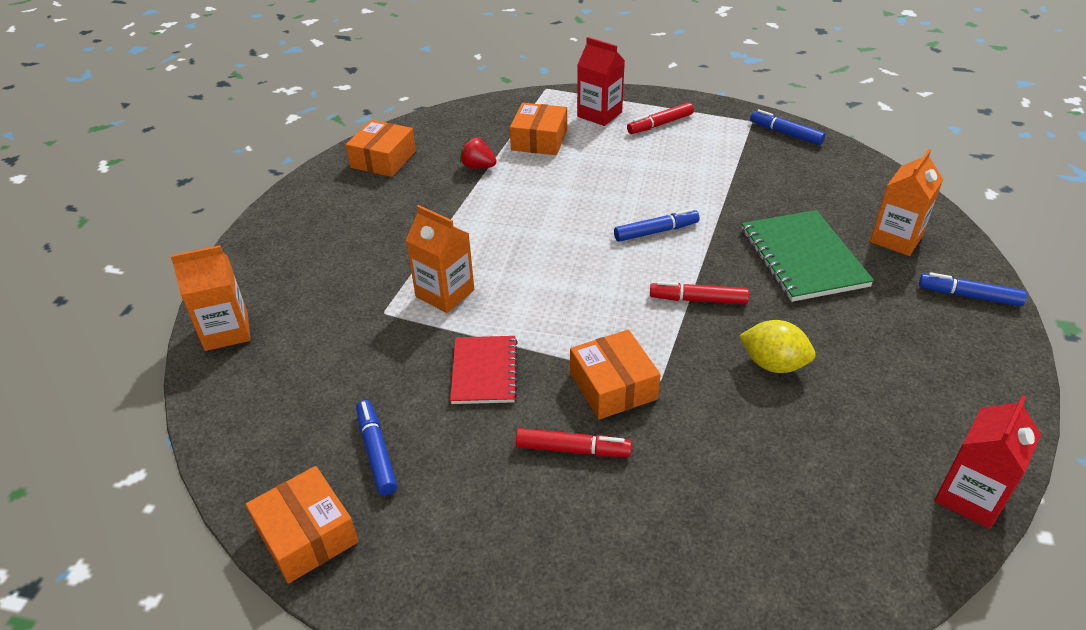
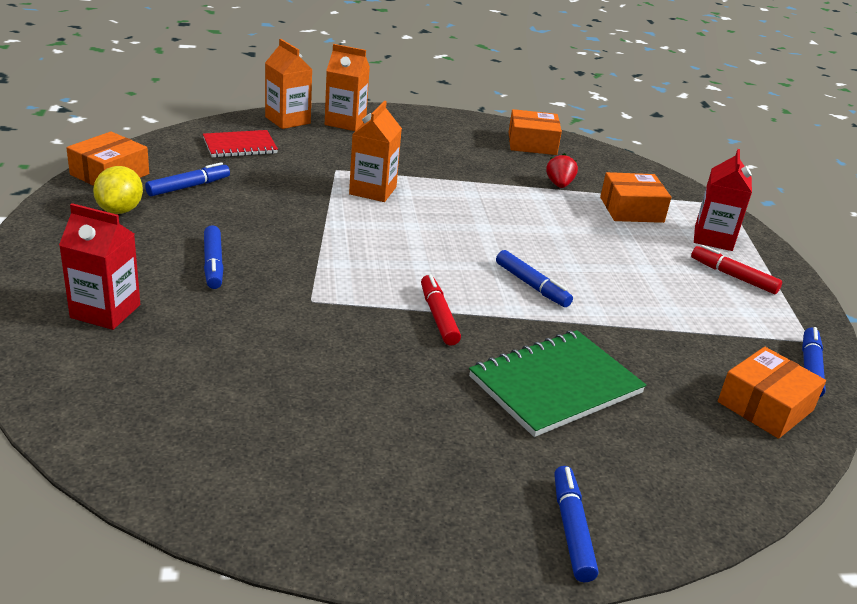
camera: 65 degrees right, 10 degrees down
(484, 371) = (287, 217): red notebook -> red notebook (240, 146)
(573, 449) = (213, 264): red marker -> blue marker
(613, 386) = (294, 277): orange box -> orange box (765, 406)
(773, 364) = (363, 366): yellow lemon -> yellow lemon (120, 210)
(896, 239) = (651, 464): orange carton -> orange carton (345, 122)
(970, 497) = (211, 506): red carton -> red carton (105, 311)

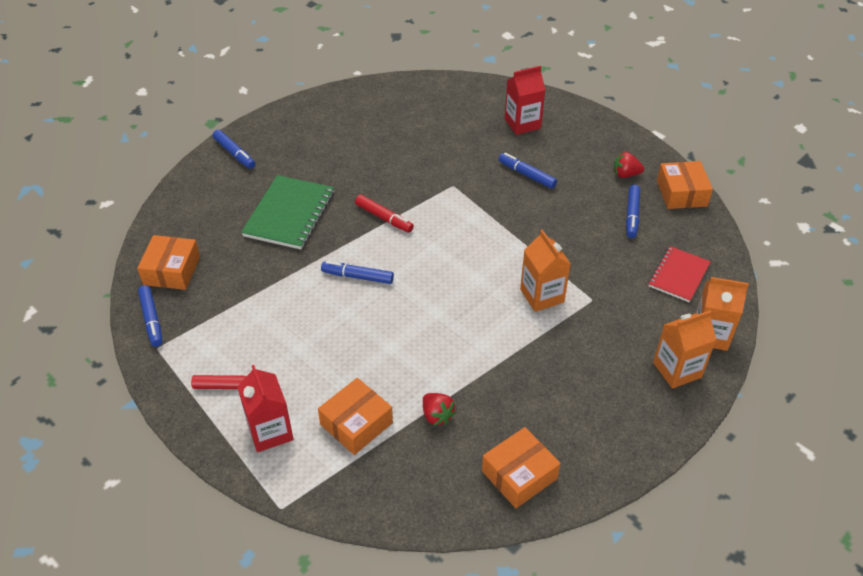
camera: 145 degrees right, 15 degrees up
(120, 210) = (625, 174): yellow lemon -> red strawberry

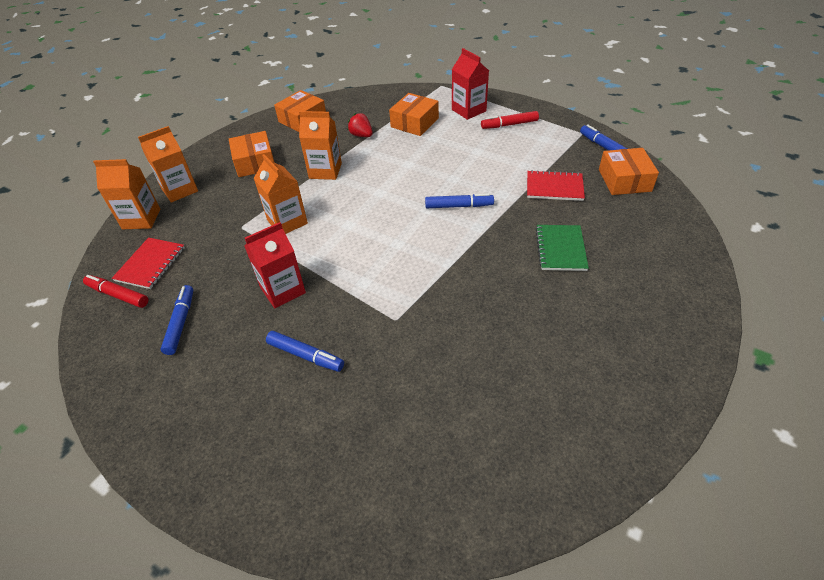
camera: 170 degrees right, 0 degrees up
(234, 153) = (684, 310): blue marker -> none
(248, 278) = (554, 187): none -> red notebook
(289, 214) = (560, 249): green notebook -> green notebook, size x0.64
(384, 218) = (460, 264): red marker -> red marker (118, 295)
(494, 360) = (325, 171): none -> orange carton
(522, 123) = (316, 453): red carton -> red carton (283, 290)
(625, 174) = (173, 384): red strawberry -> none
(681, 193) = (108, 368): orange box -> orange box (255, 162)

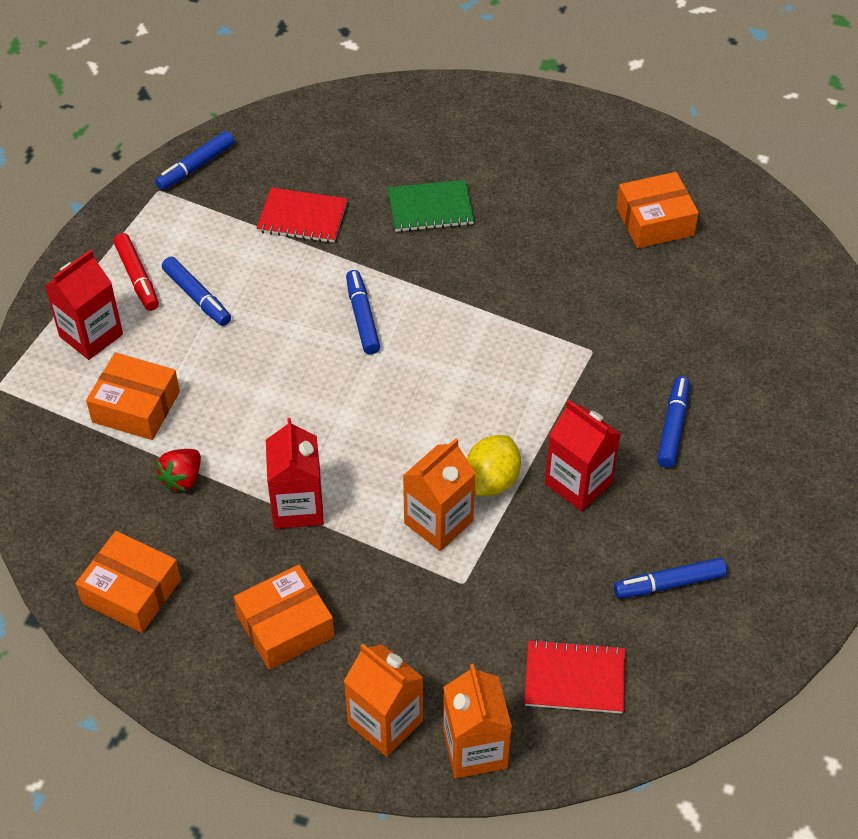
camera: 105 degrees left, 5 degrees up
(118, 295) = (646, 693): red marker -> none
(305, 248) = (492, 481): none -> yellow lemon
(325, 171) = (297, 506): orange carton -> red carton
(490, 144) = (197, 297): none -> blue marker
(554, 187) = (302, 217): red notebook -> red notebook turned 75 degrees counterclockwise
(624, 180) = (276, 148): orange box -> orange box (655, 221)

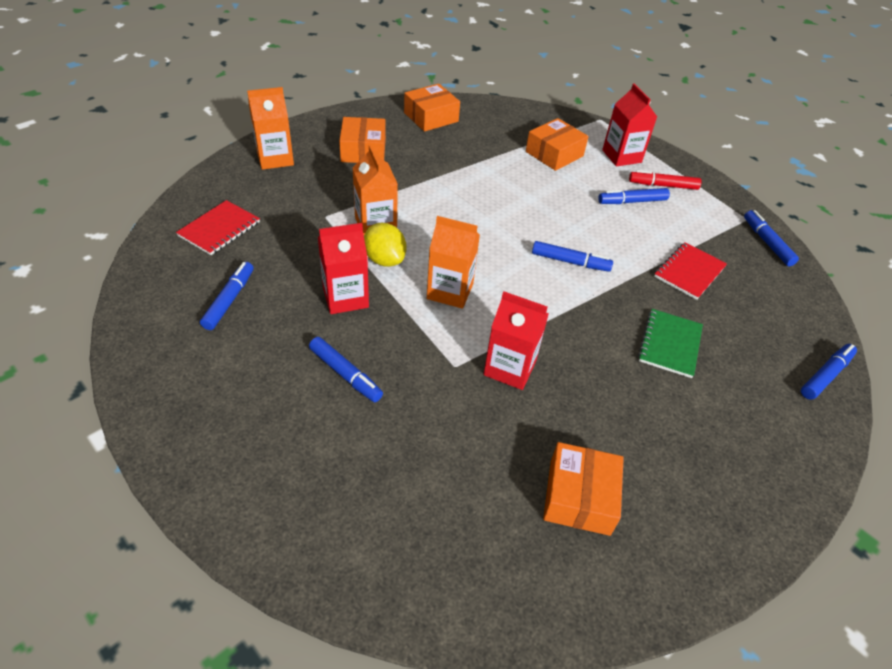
camera: 115 degrees right, 5 degrees down
(182, 479) = (489, 152): red strawberry -> none
(297, 506) = (436, 181): red carton -> red carton (510, 368)
(385, 100) = (825, 375): none -> blue marker
(475, 749) = (226, 178): orange carton -> orange carton (450, 291)

